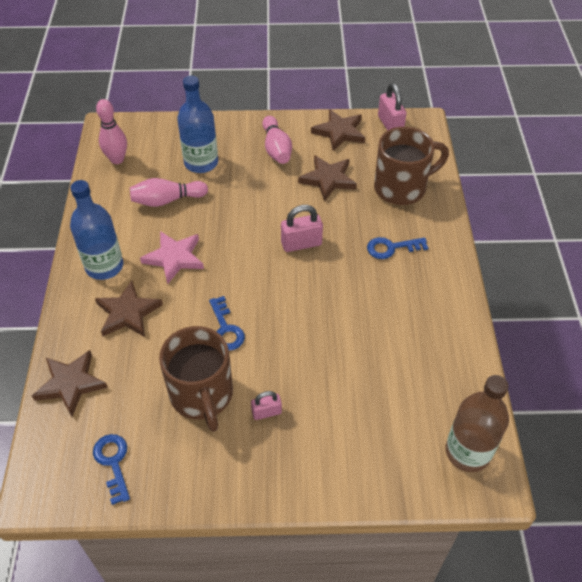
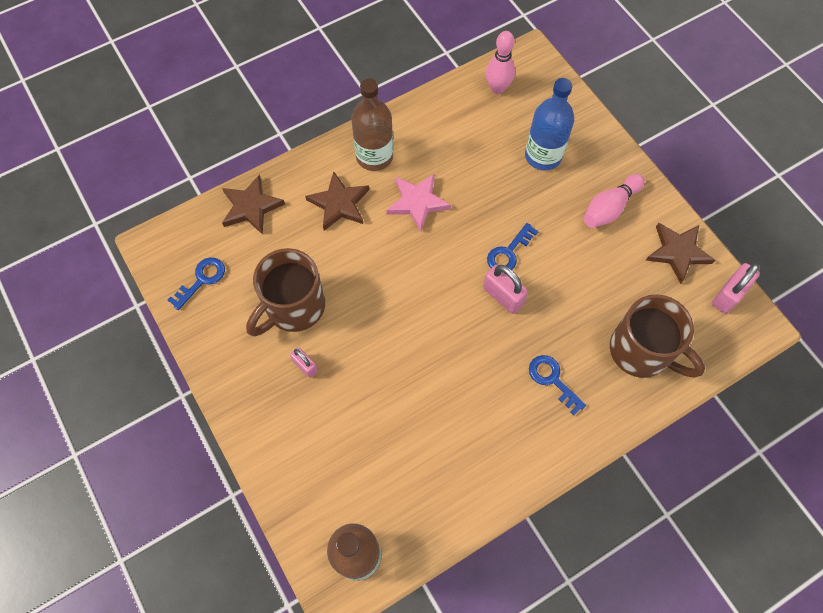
camera: 60 degrees right, 15 degrees up
(104, 266) = (374, 156): blue bottle -> brown bottle
(167, 200) = (478, 157): pink bowling pin -> none
(226, 329) = (368, 287): blue key -> blue key (509, 252)
(328, 179) = (602, 276): brown star -> none

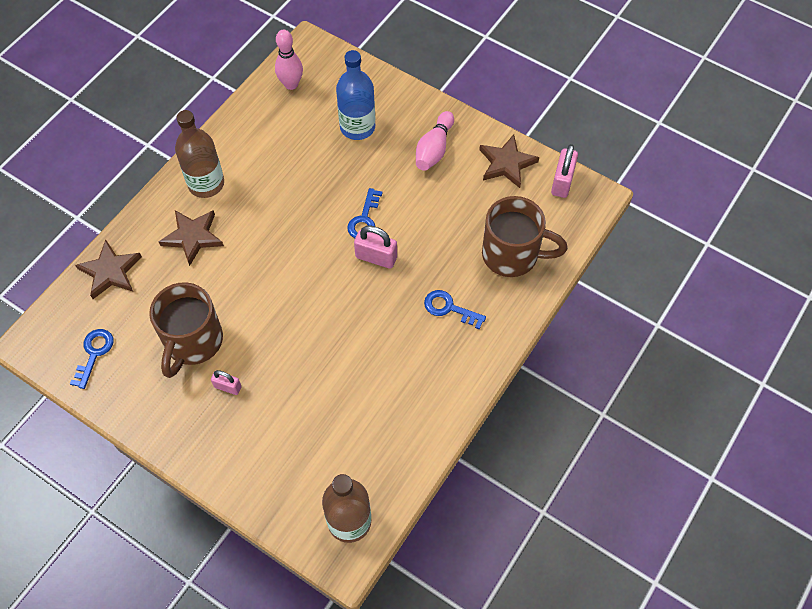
camera: 25 degrees left, 5 degrees down
(417, 202) = (264, 208): pink star -> none

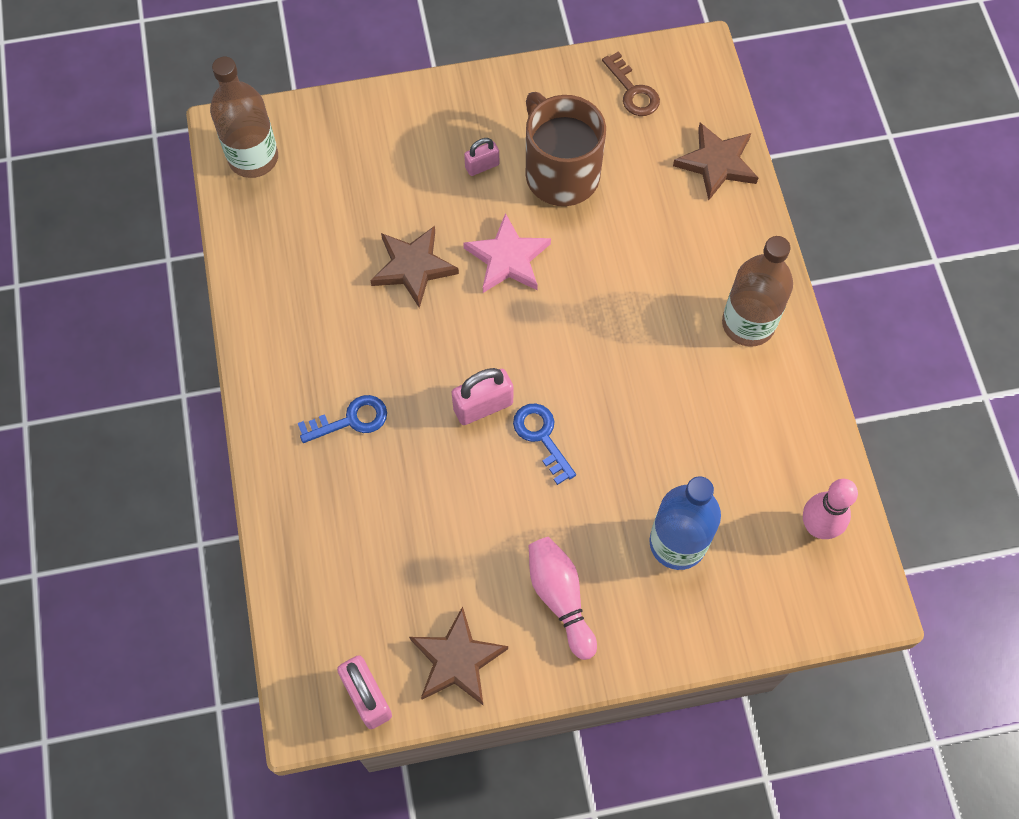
camera: 135 degrees right, 5 degrees up
(94, 354) = (633, 91): blue key -> brown key
(193, 237) = (687, 261): brown star -> brown star (413, 267)
(277, 320) = (508, 258): none -> pink star
(512, 255) = (340, 542): brown mug -> none

